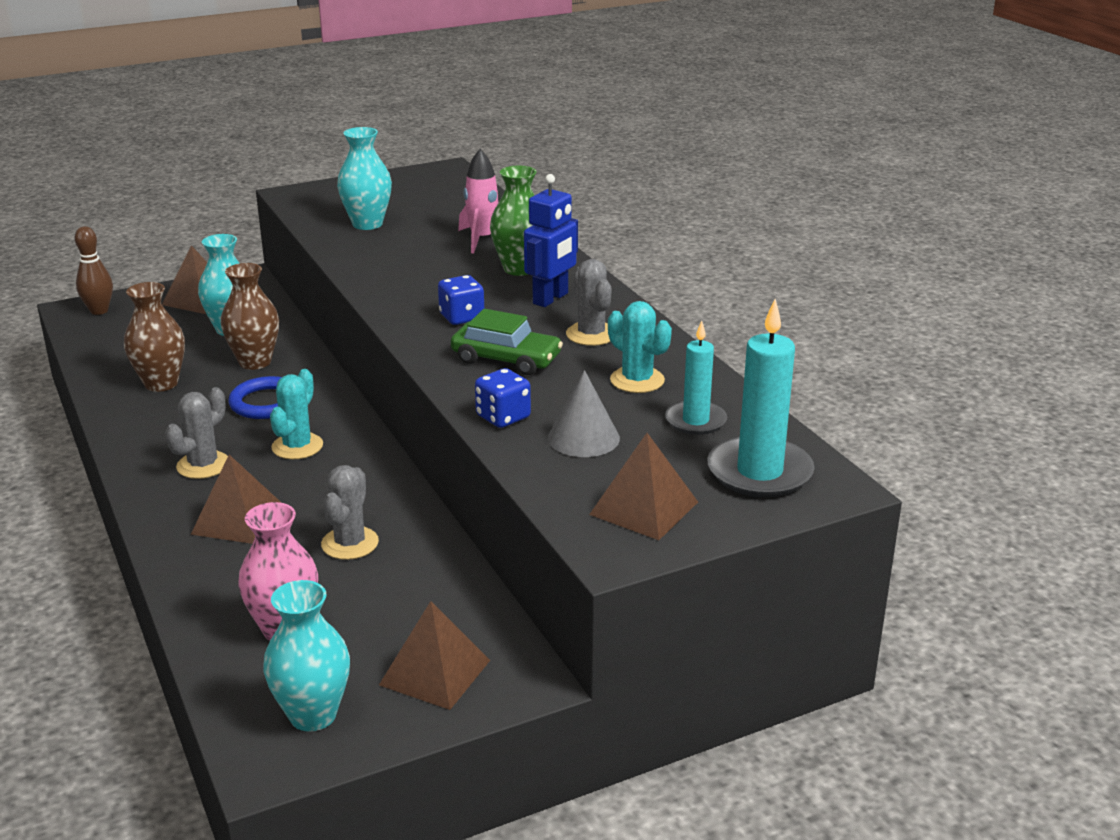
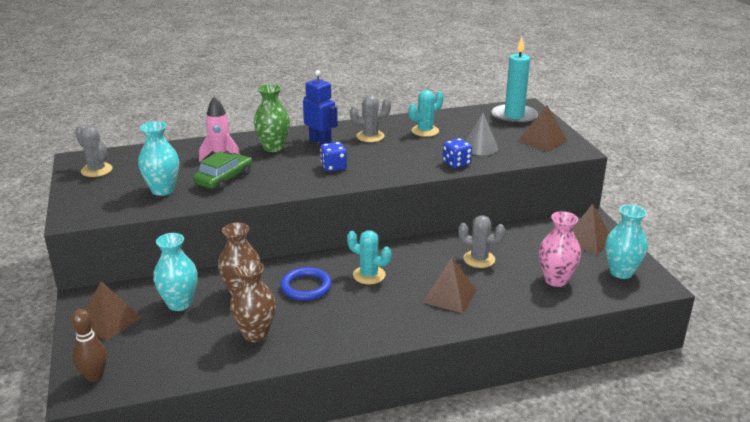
camera: 80 degrees left, 0 degrees up
(203, 465) = (382, 311): grey cactus -> grey cactus (96, 170)
(506, 359) = (392, 158): green car -> green car (224, 179)
(695, 421) = (468, 123): turquoise candle -> none

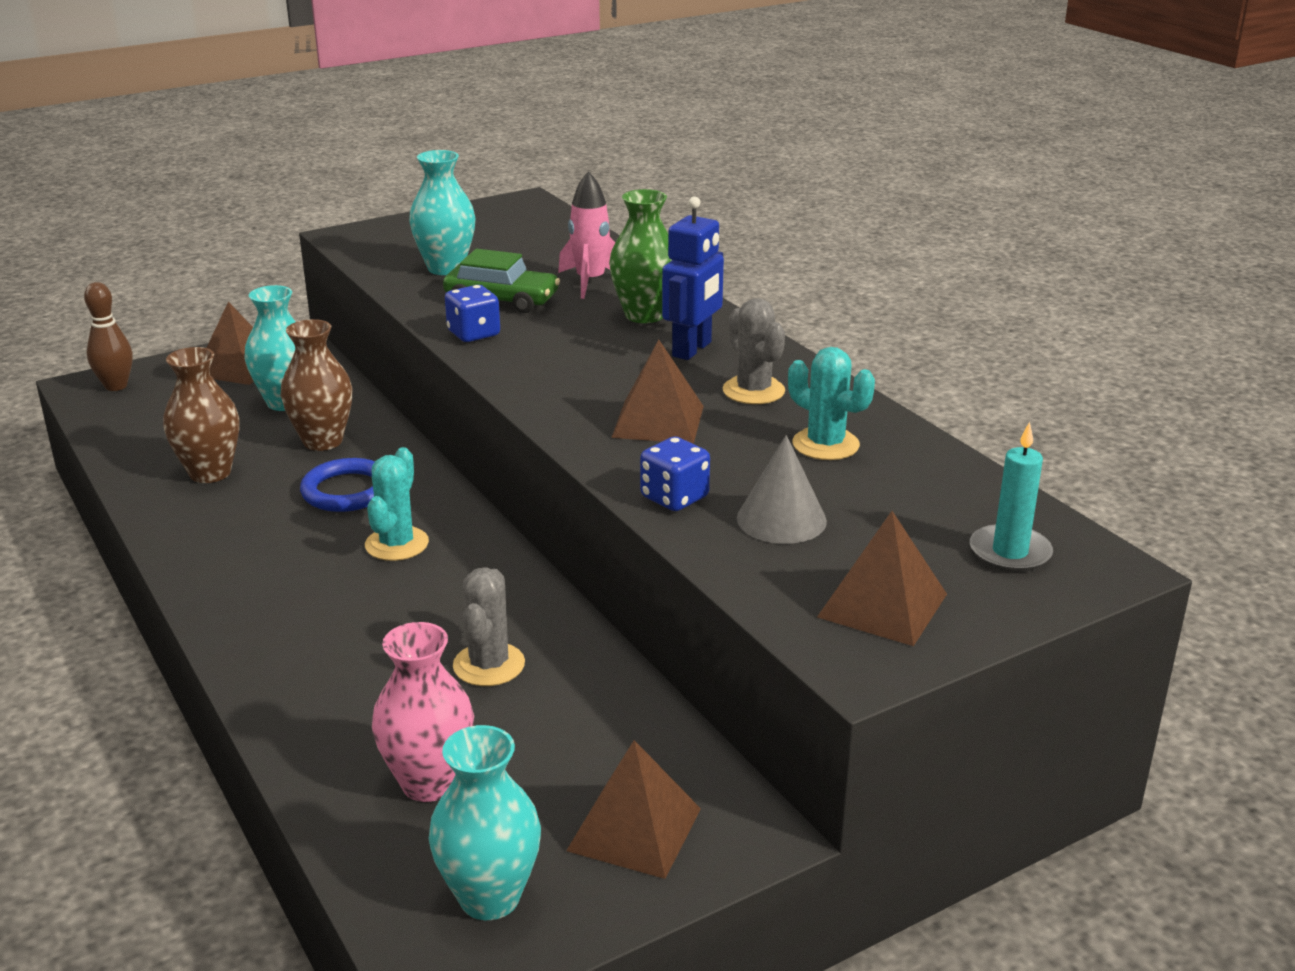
camera: 75 degrees right, 0 degrees up
(96, 170) = (494, 218): grey cactus -> none
(333, 167) = (590, 376): blue dice -> blue dice (473, 334)
(449, 296) = (341, 641): brown pyramid -> brown pyramid (658, 421)
(514, 117) = (1010, 552): turquoise candle -> turquoise candle, size x0.62

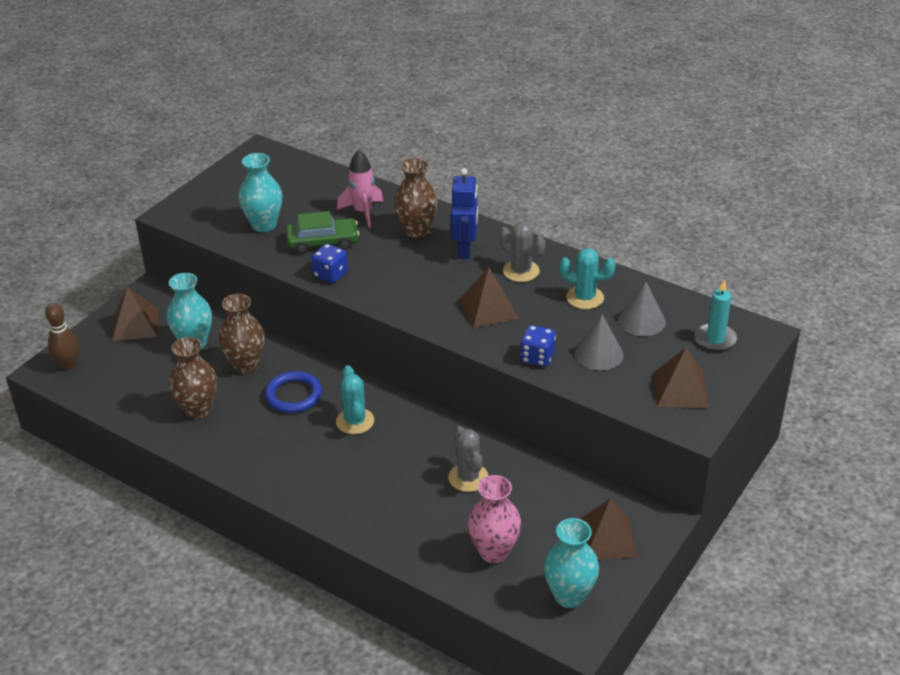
camera: 25 degrees left, 10 degrees up
(644, 315) = (416, 230): green vase -> brown vase
(896, 495) = (641, 321): none -> grey cone

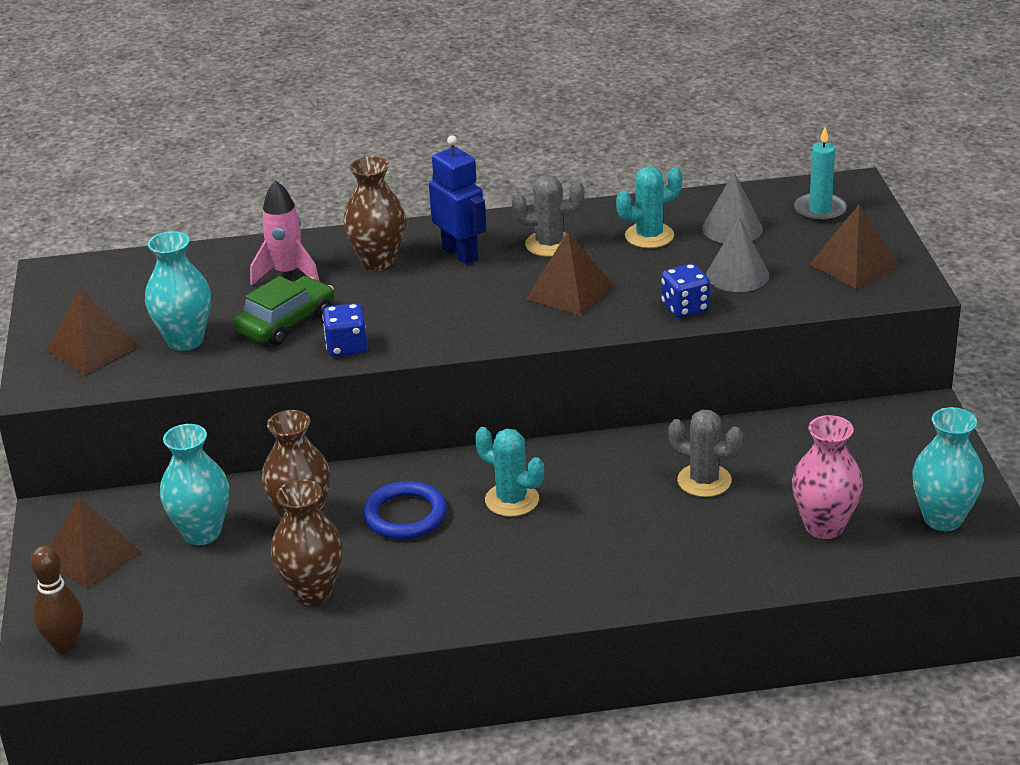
camera: 40 degrees left, 5 degrees down
(606, 538) = (904, 454): brown pyramid -> brown pyramid (92, 348)

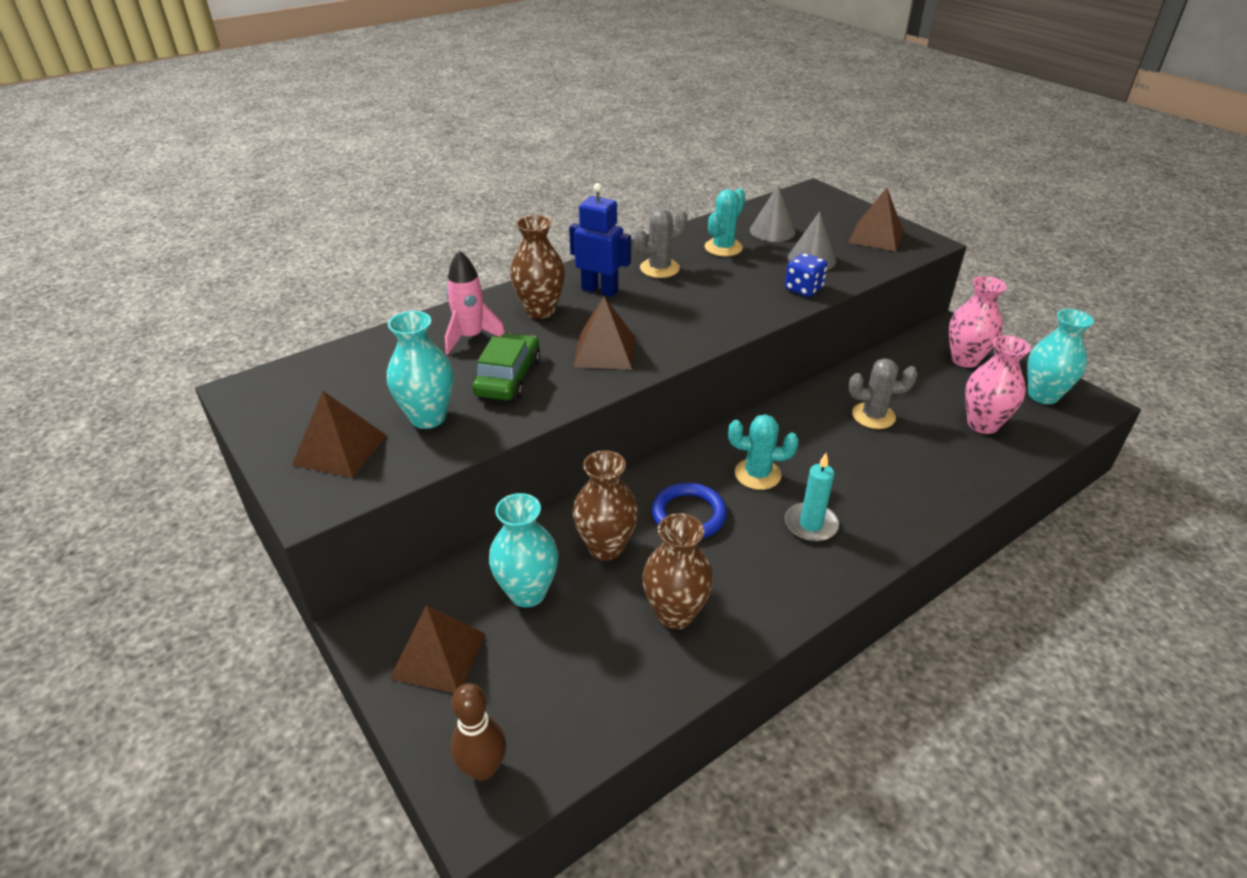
camera: 30 degrees left, 5 degrees up
(347, 347) = (581, 384): blue dice -> none
(569, 292) = (711, 298): brown pyramid -> brown pyramid (604, 351)
(820, 210) = (813, 208): turquoise candle -> turquoise candle (810, 524)
(894, 452) = (965, 359): none -> pink vase

